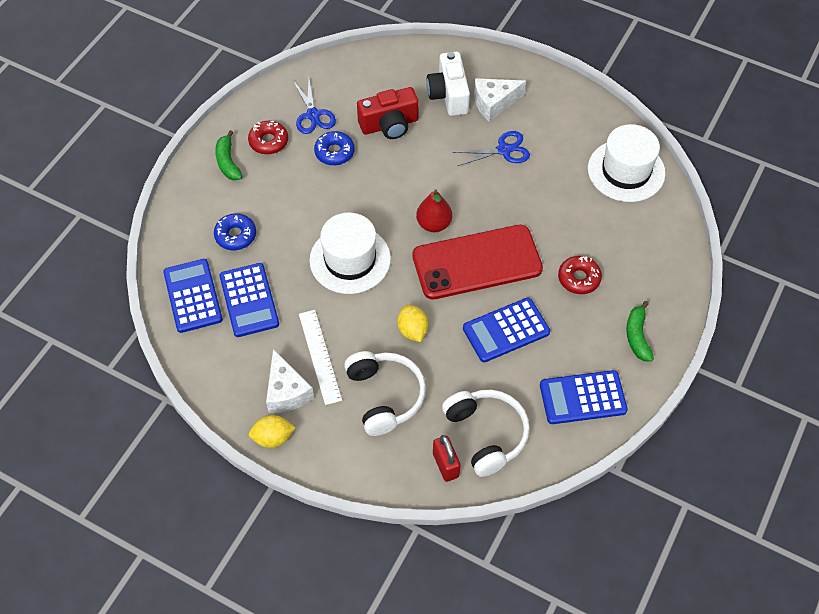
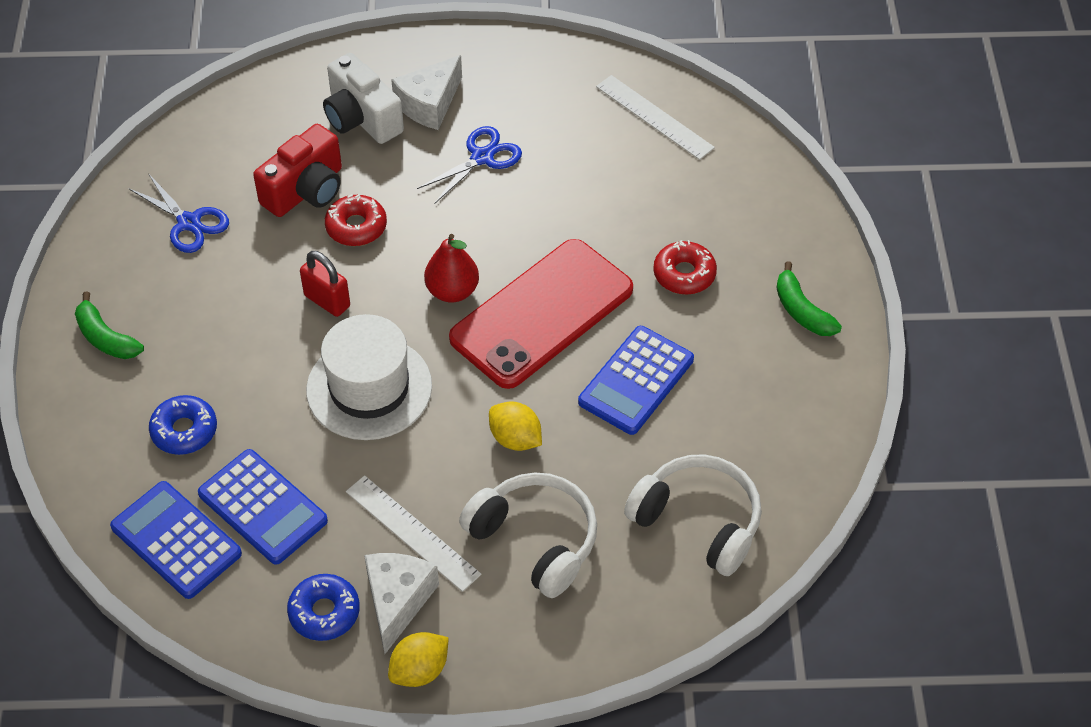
camera: 30 degrees left, 5 degrees down
(268, 141) = (147, 285): red donut -> red donut (356, 227)
(286, 392) = (397, 601): white cheese -> white cheese turned 120 degrees counterclockwise
(334, 152) = (253, 258): blue donut -> blue donut (324, 612)
(445, 465) = (672, 586): red padlock -> red padlock (327, 301)
(582, 398) = (786, 417): blue calculator -> none
(626, 171) = (654, 117): white hat -> white ruler

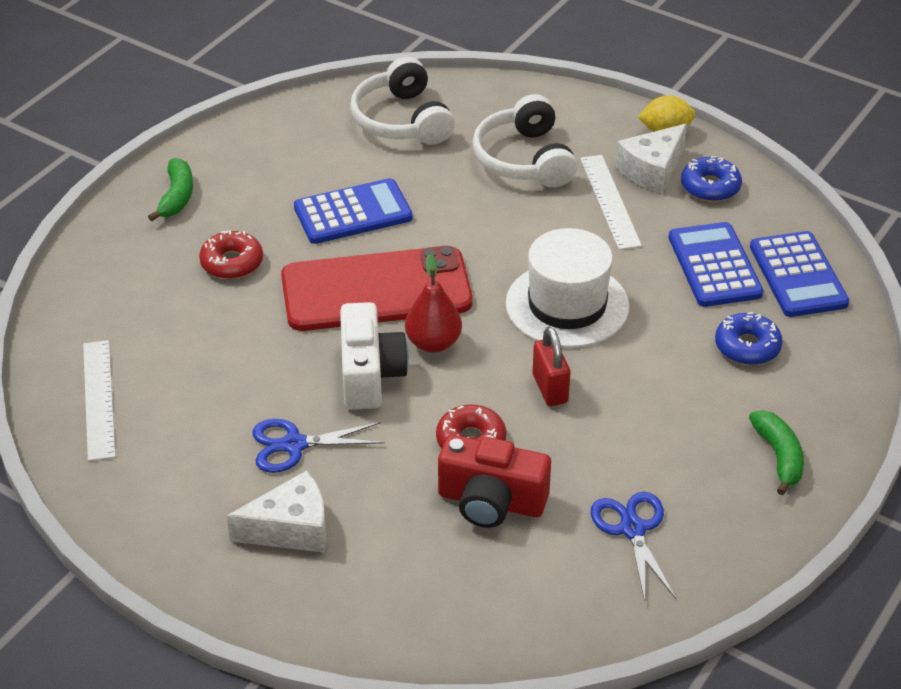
camera: 145 degrees left, 10 degrees down
(306, 190) = (491, 502): red camera -> red camera turned 150 degrees counterclockwise
(361, 118) = (373, 550): white camera -> white camera (369, 374)
(515, 439) = (481, 220): yellow lemon -> none

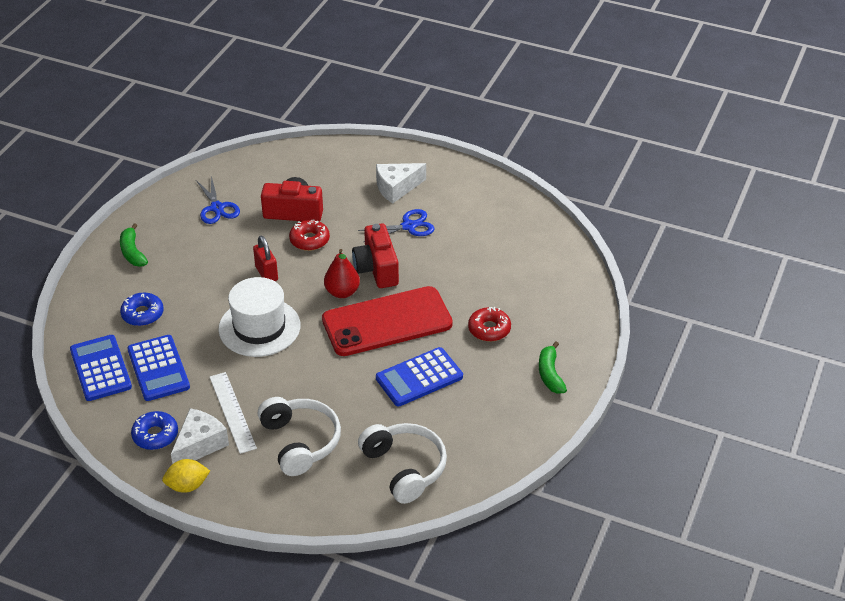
camera: 170 degrees right, 0 degrees up
(98, 399) = (530, 236): white ruler -> none
(369, 374) = (376, 269): white camera -> red camera

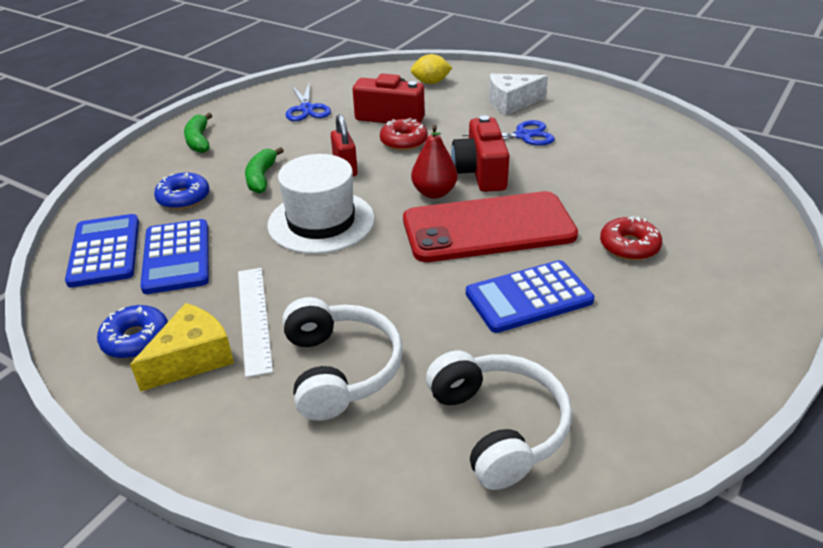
camera: 10 degrees right, 5 degrees down
(187, 486) = (150, 418): yellow lemon -> yellow lemon (431, 82)
(199, 445) = (192, 359): white cheese -> yellow cheese
(550, 374) = (726, 309): green banana -> green banana (261, 177)

